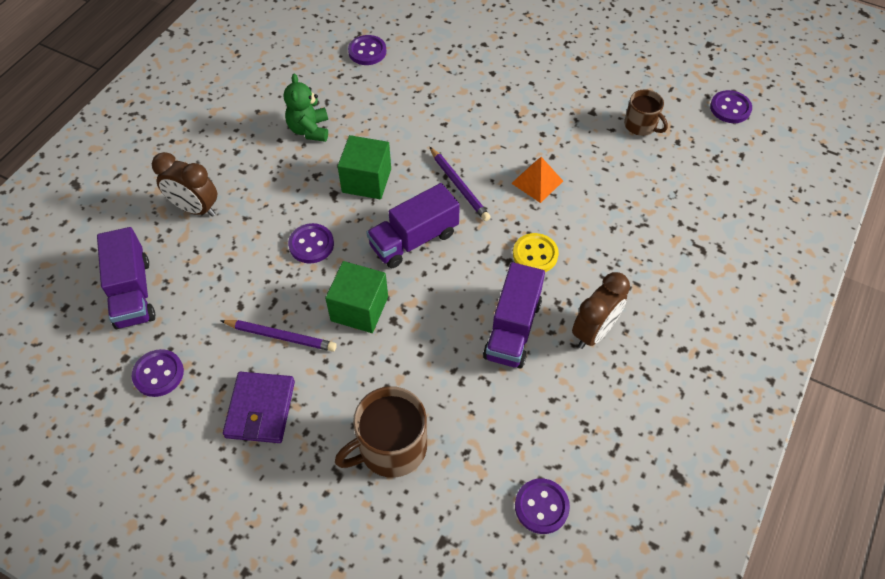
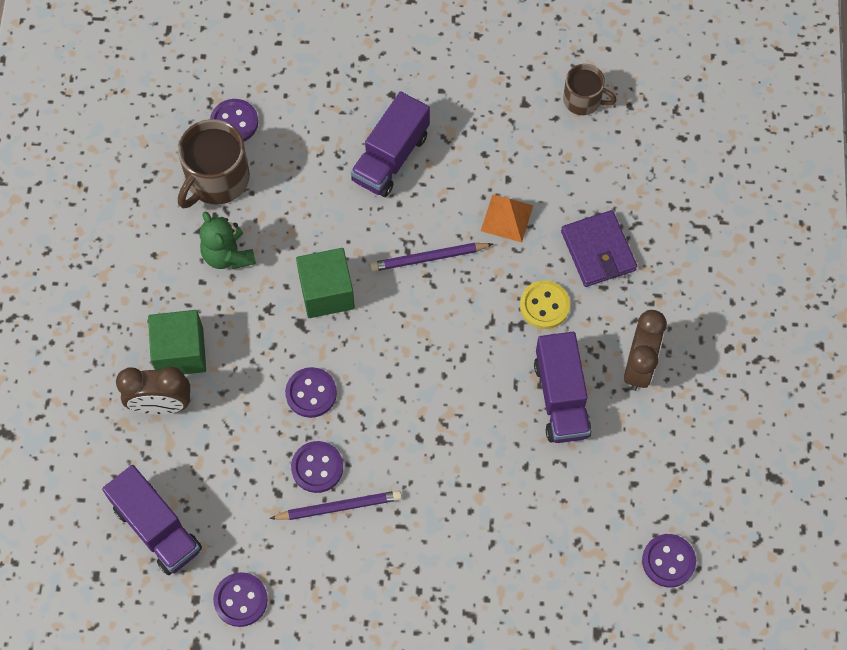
camera: 25 degrees left, 10 degrees up
(260, 409) = (363, 589): purple wallet -> purple wallet (598, 251)
(359, 309) = (400, 443): green cube -> green cube (180, 352)
(391, 447) = (506, 568): brown mug -> brown mug (216, 179)
(414, 240) = (414, 341): purple truck -> purple truck (390, 158)
(459, 186) = (428, 258): purple pencil -> purple pencil turned 135 degrees clockwise
(730, 108) = (667, 39): purple button -> purple button (317, 467)

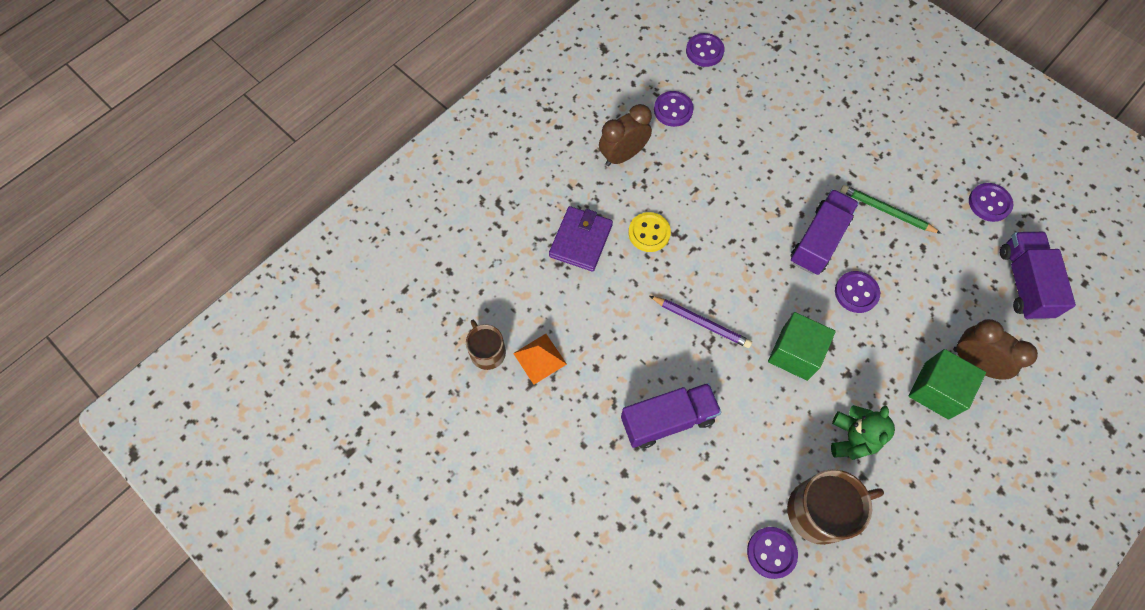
camera: 140 degrees left, 0 degrees up
(317, 467) = (885, 243): purple button -> purple button (673, 110)
(339, 507) = (886, 210): purple pencil -> green pencil
(507, 218) = (621, 309): orange pyramid -> orange pyramid (539, 358)
(561, 398) = (689, 172): purple truck -> purple truck (819, 240)

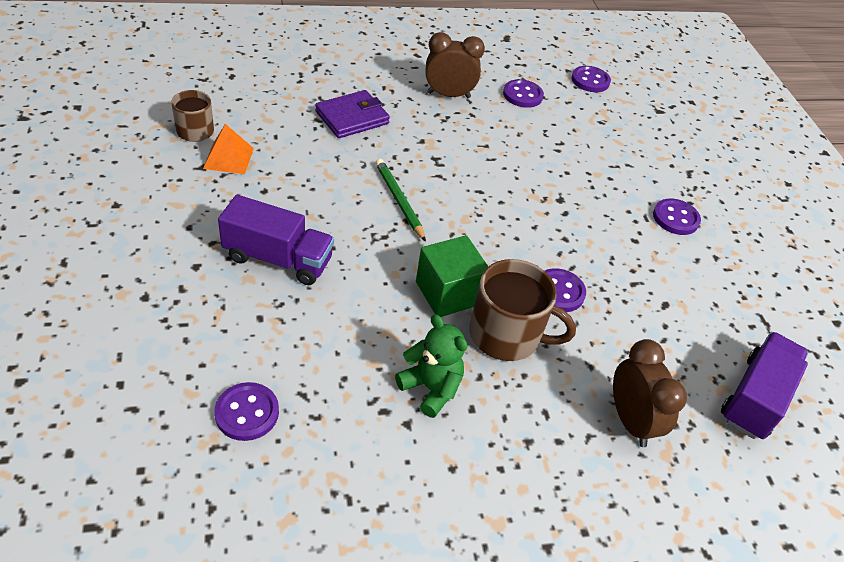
camera: 30 degrees right, 20 degrees down
(649, 233) = (413, 145): yellow button -> none
(701, 323) = (388, 221): purple pencil -> none
(819, 240) = (562, 237): purple truck -> none
(820, 511) = (332, 418): brown mug -> brown mug (506, 335)
(852, 439) = (431, 388): green teddy bear -> green teddy bear turned 90 degrees counterclockwise
(886, 210) = (653, 258): green pencil -> green pencil (399, 200)
(936, 390) = (563, 413): green cube -> none
(989, 203) = (774, 317): purple button -> purple button (675, 218)

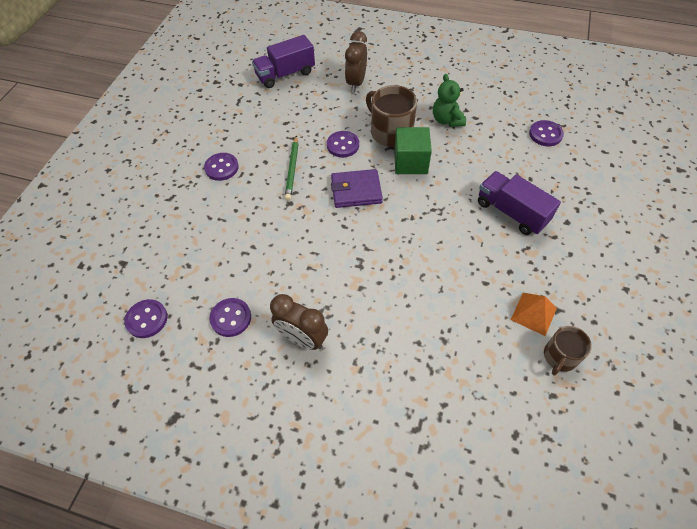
camera: 145 degrees left, 10 degrees up
(352, 118) = (410, 333): purple wallet -> purple wallet (356, 191)
(399, 200) = (409, 234): green pencil -> green pencil (292, 170)

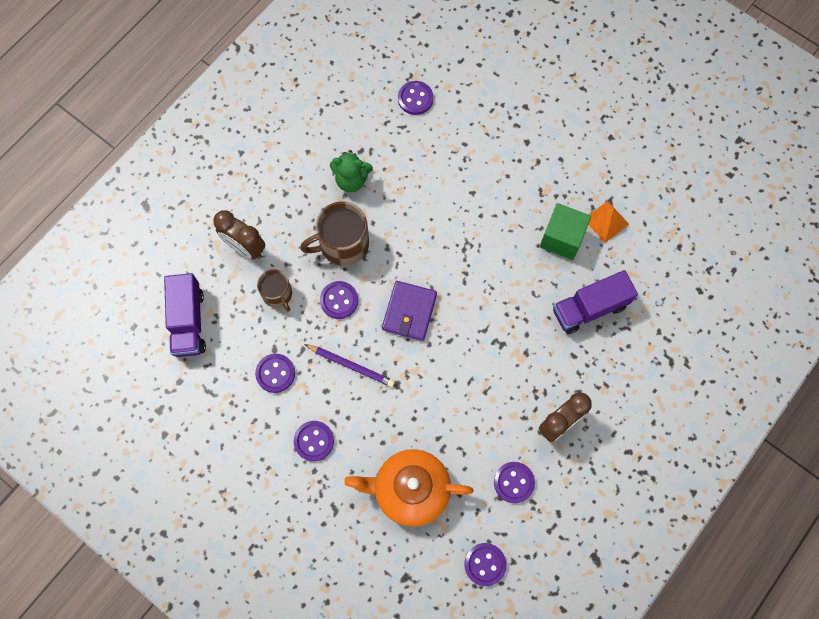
camera: 70 degrees left, 15 degrees up
(200, 241) = (410, 489): none -> orange teapot
(267, 129) = (275, 373): none -> purple button
(292, 170) = (351, 366): green pencil -> purple pencil
(410, 162) = (394, 243): green cube -> green cube (562, 238)
(511, 212) = (496, 182): purple truck -> purple truck (589, 308)
(560, 356) = (650, 223): brown mug -> brown mug (277, 294)

